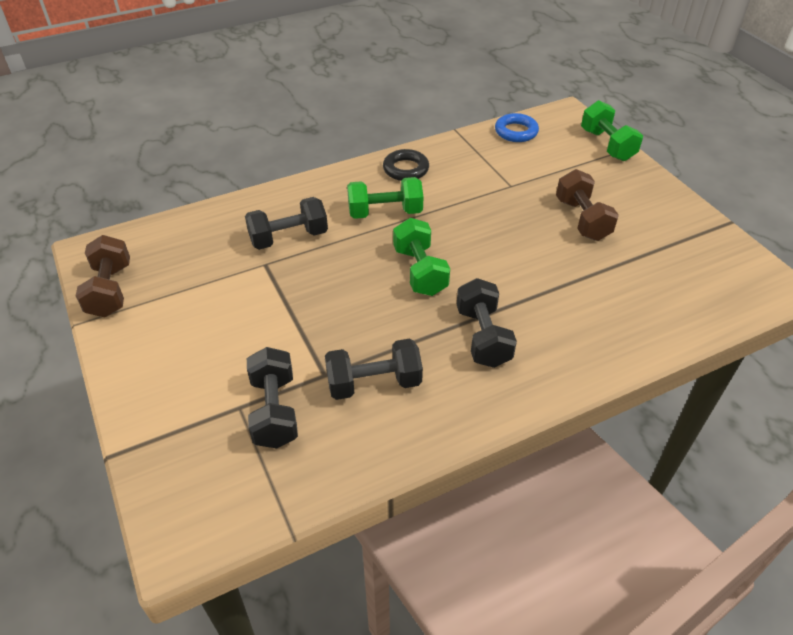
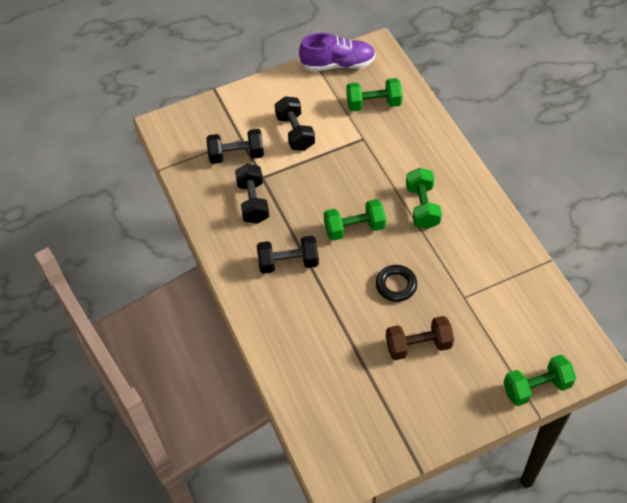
camera: 95 degrees right, 10 degrees up
(110, 290) = (338, 64): brown dumbbell -> purple shoe
(202, 253) = (373, 104): none -> green dumbbell
(288, 238) = (391, 149): black dumbbell -> black dumbbell (295, 132)
(406, 169) = (482, 221): black ring -> black ring (396, 285)
(516, 132) = (551, 310): blue ring -> none

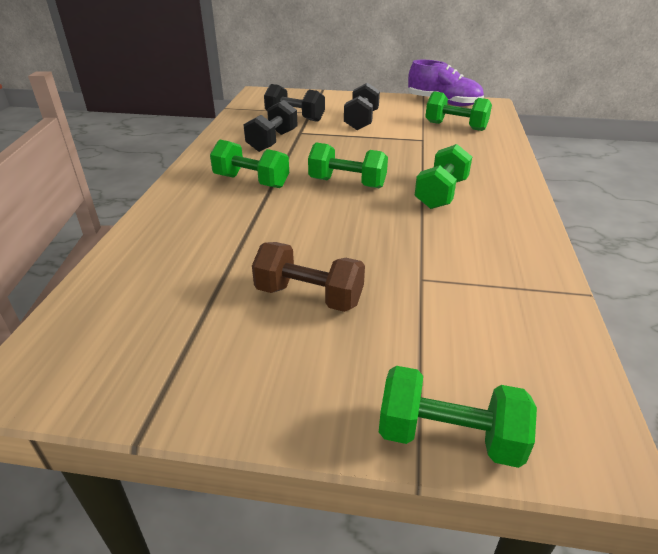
camera: 30 degrees right, 20 degrees down
(288, 263) = (251, 181): black dumbbell -> green dumbbell
(396, 285) = (343, 236): black ring -> none

